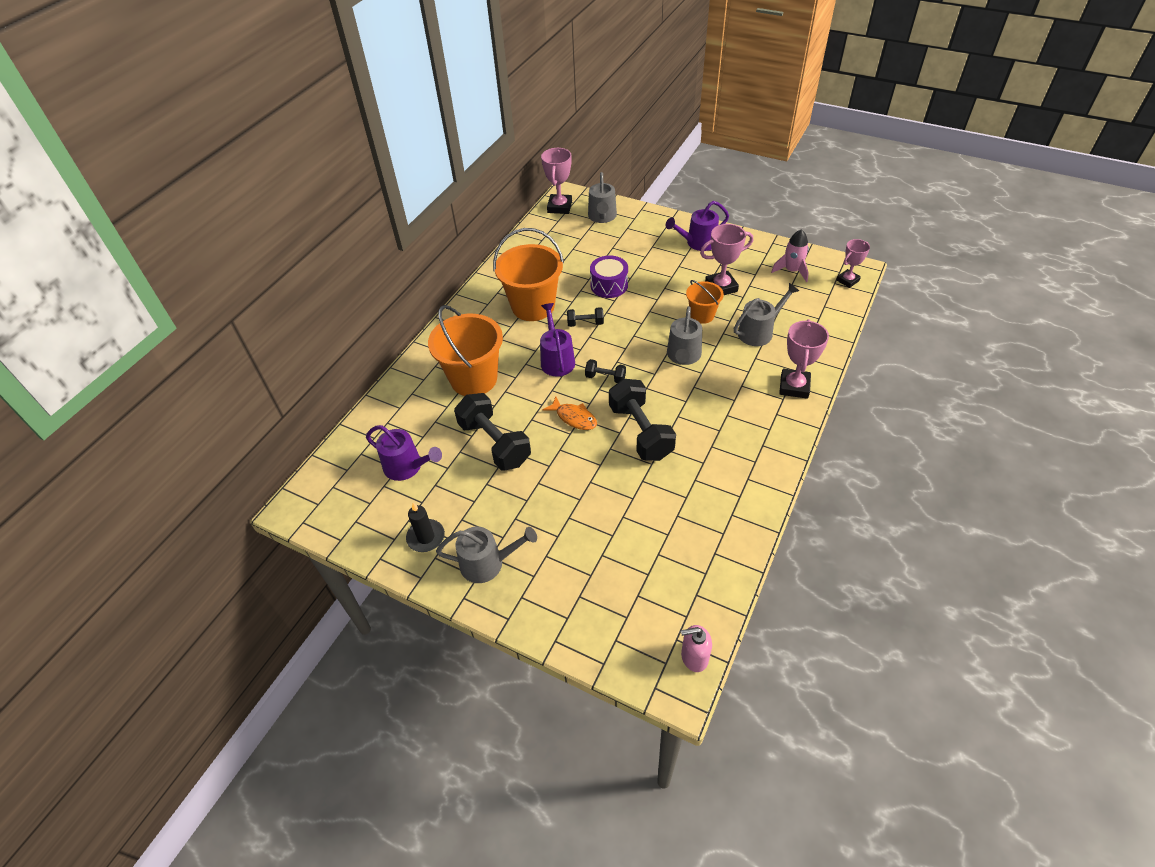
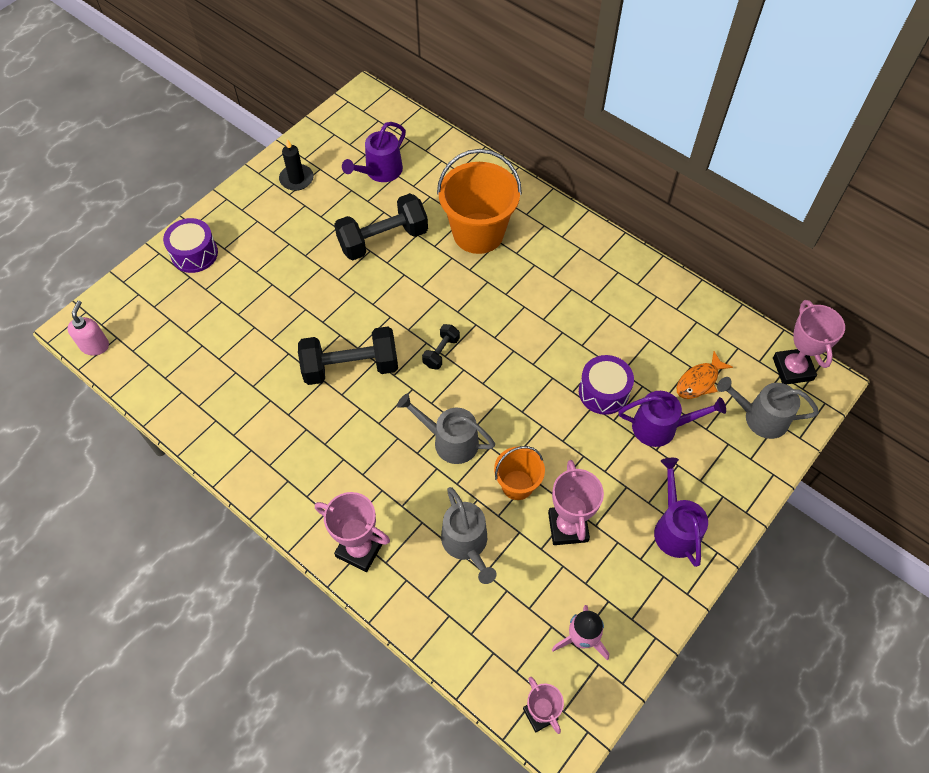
camera: 100 degrees right, 10 degrees up
(487, 563) = (251, 218): grey watering can -> none
(533, 306) = (583, 303): orange bucket -> none
(548, 602) = (194, 254): none -> purple drum
(557, 359) = (484, 311): purple watering can -> purple watering can (660, 427)
(559, 207) = (792, 369): pink trophy -> pink trophy turned 60 degrees clockwise
(574, 418) = (392, 311): orange fish -> orange fish (699, 381)
(585, 323) = (537, 351): black dumbbell -> none

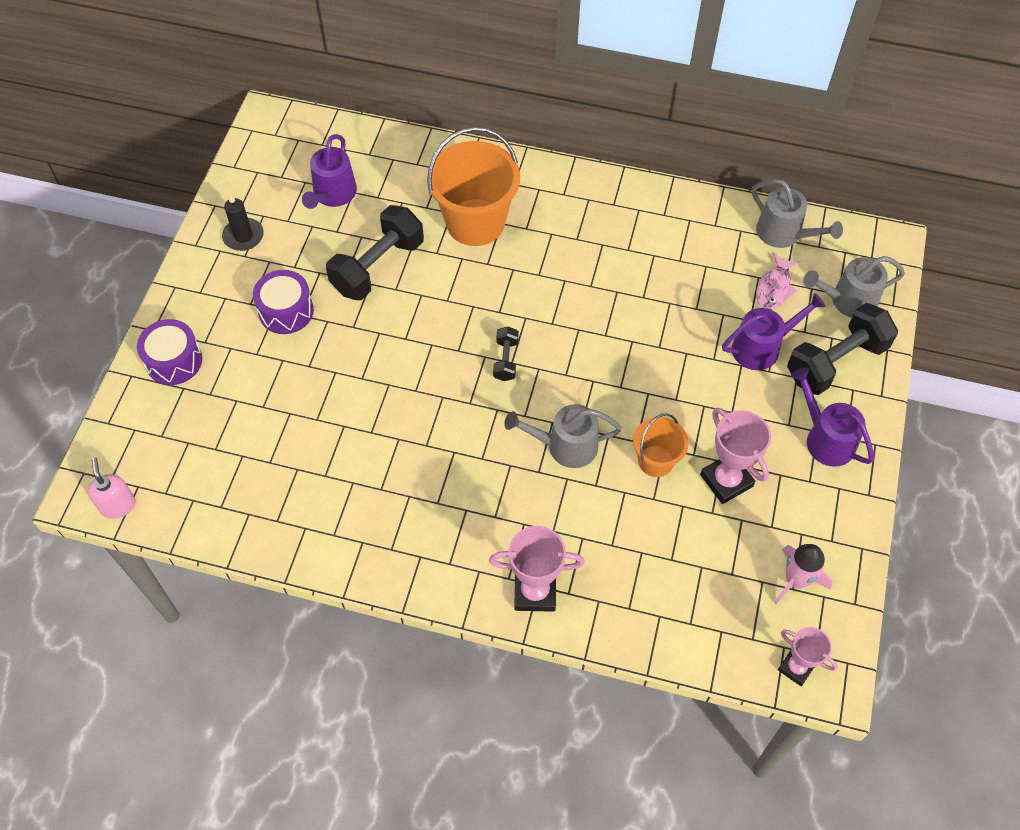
camera: 25 degrees left, 0 degrees up
(351, 367) = (420, 413): black dumbbell -> black dumbbell (836, 362)
(466, 543) = (638, 539): grey watering can -> grey watering can (784, 234)
(603, 392) = (689, 335): purple drum -> purple drum (286, 311)
(699, 381) = (774, 288): orange fish -> pink fish
(792, 369) = (853, 242): pink trophy -> none

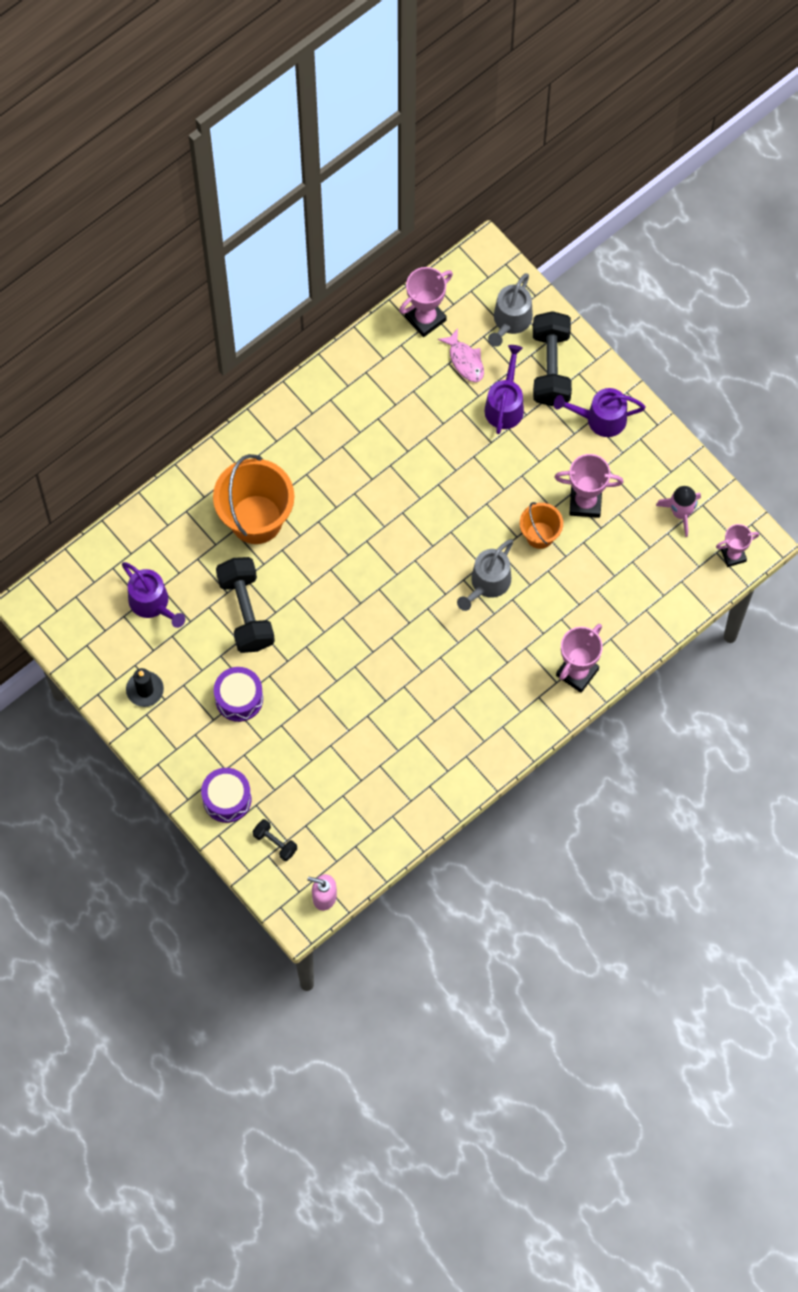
camera: 55 degrees left, 10 degrees up
(506, 360) = (392, 577): black dumbbell -> black dumbbell (275, 843)
(784, 234) = (425, 318): grey watering can -> pink trophy

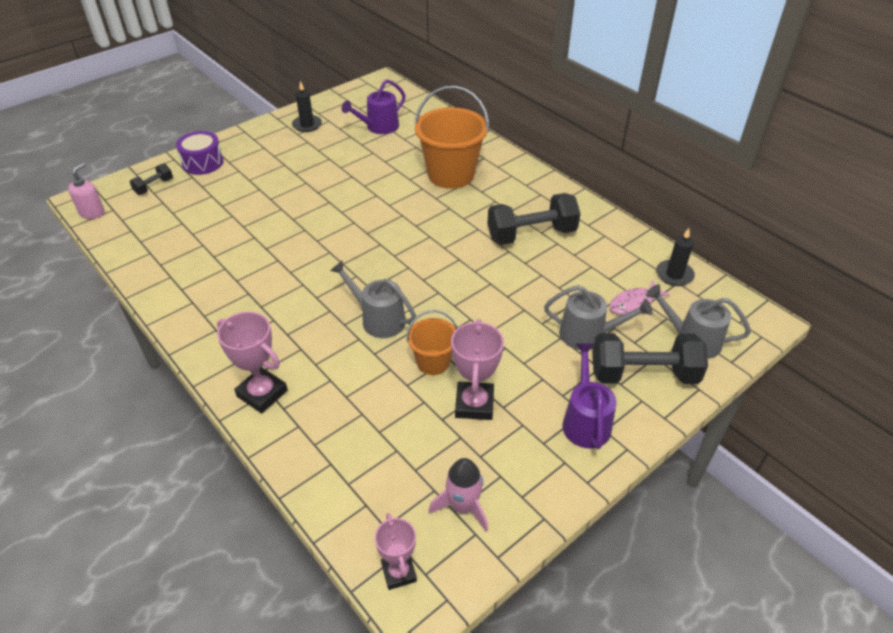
camera: 90 degrees right, 25 degrees down
(239, 698) = (289, 167): purple drum -> none
(246, 612) = (366, 170): black dumbbell -> black dumbbell (531, 235)
(425, 318) = (674, 275): pink trophy -> black candle
(505, 405) = (588, 334): purple watering can -> grey watering can

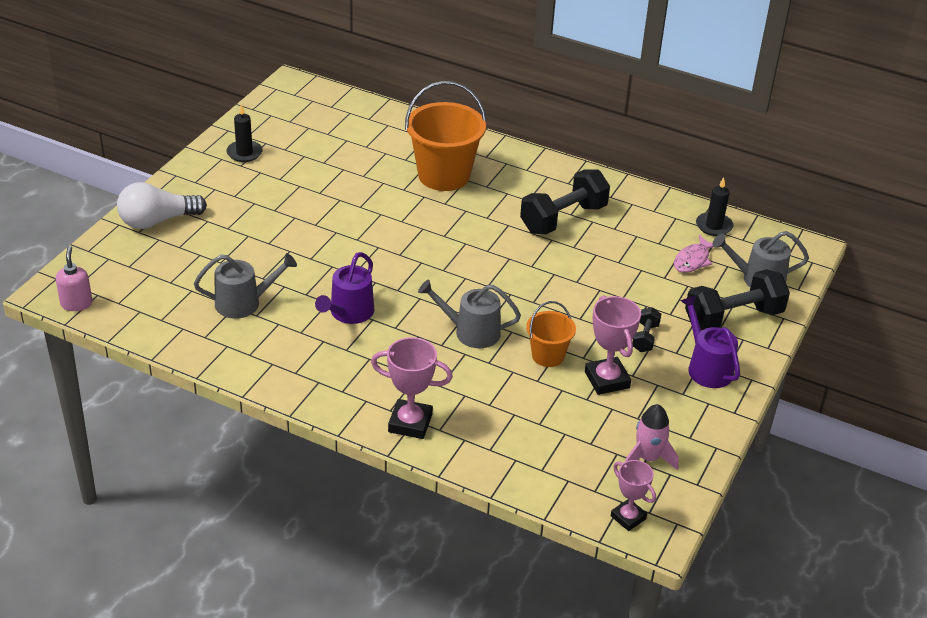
camera: 25 degrees left, 5 degrees down
(154, 187) = (123, 259): black dumbbell -> black dumbbell (645, 338)
(203, 162) = (157, 221): purple drum -> white light bulb
(379, 127) = (329, 139): purple watering can -> purple watering can (349, 313)
(588, 334) = (668, 297): grey watering can -> grey watering can (244, 303)

